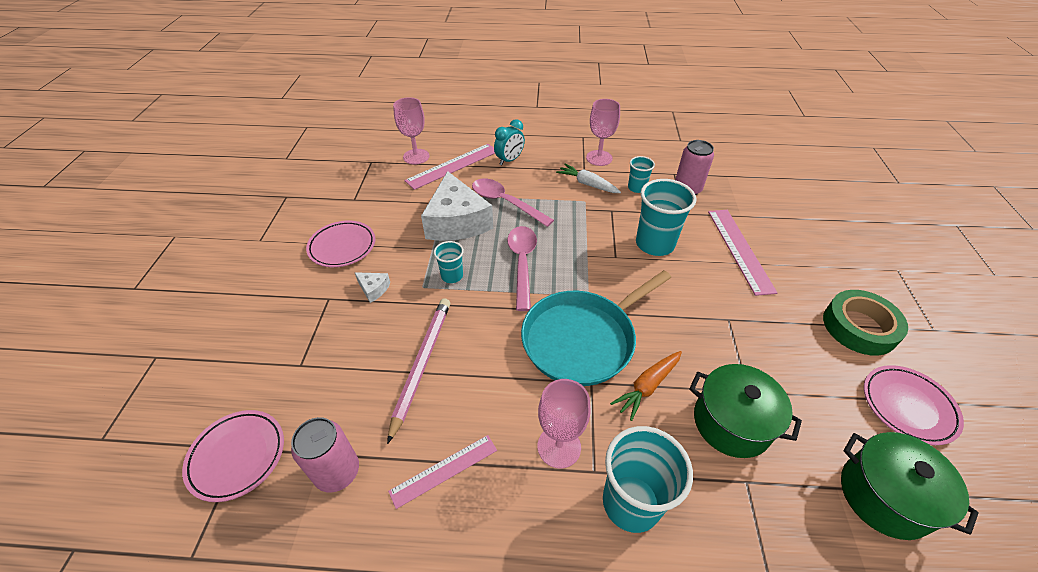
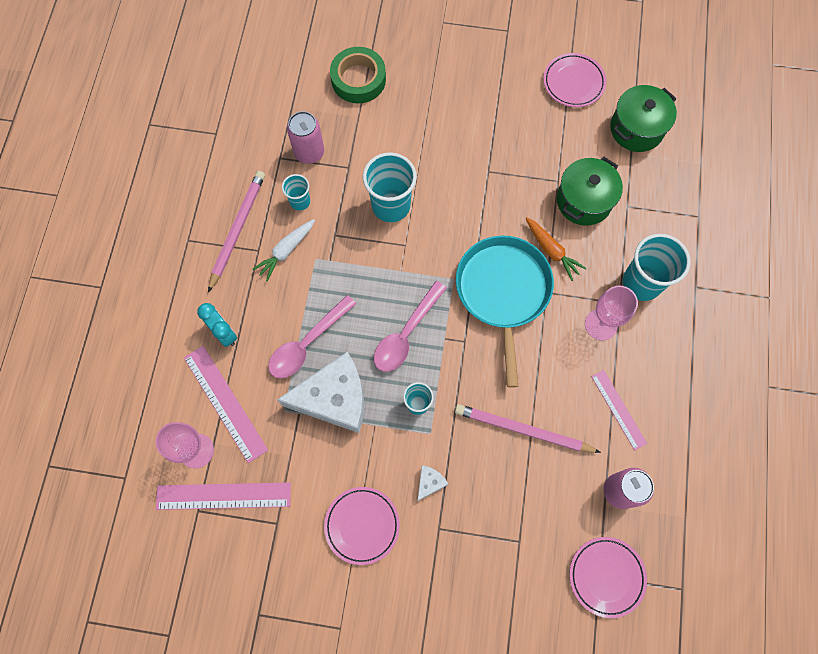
camera: 85 degrees left, 25 degrees up
(522, 263) = (406, 334): pink spoon -> pink spoon turned 60 degrees counterclockwise
(582, 339) = (503, 292): turquoise pan -> turquoise pan turned 150 degrees counterclockwise
(599, 158) = (237, 230): pink goblet -> pink pencil
(739, 249) = (406, 134): pink ruler -> pink ruler (223, 496)
(859, 327) = (502, 79): green tape -> green tape (358, 79)

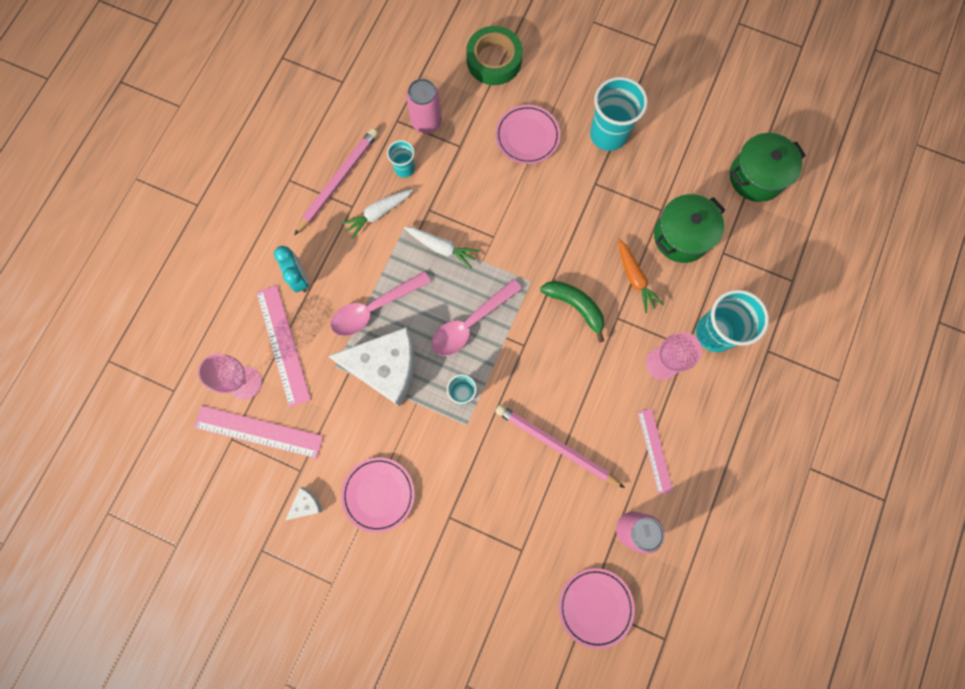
camera: 15 degrees right, 5 degrees up
(357, 268) = (441, 247): none -> white carrot
(391, 205) = (490, 194): turquoise cup -> turquoise cup (608, 135)
(429, 483) = (453, 472): white cheese -> white cheese (306, 505)
(503, 292) = (575, 306): turquoise pan -> green banana
(573, 83) = (706, 114): pink plate -> pink plate (527, 137)

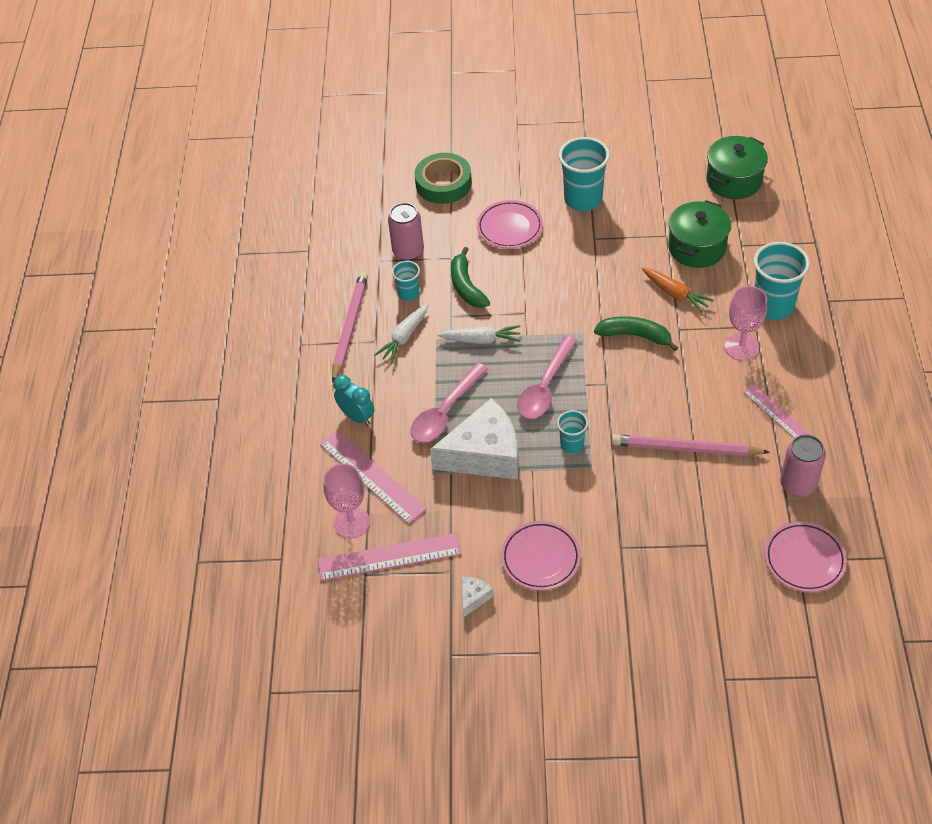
camera: 20 degrees left, 25 degrees down
(457, 184) = (466, 286): none -> green banana

